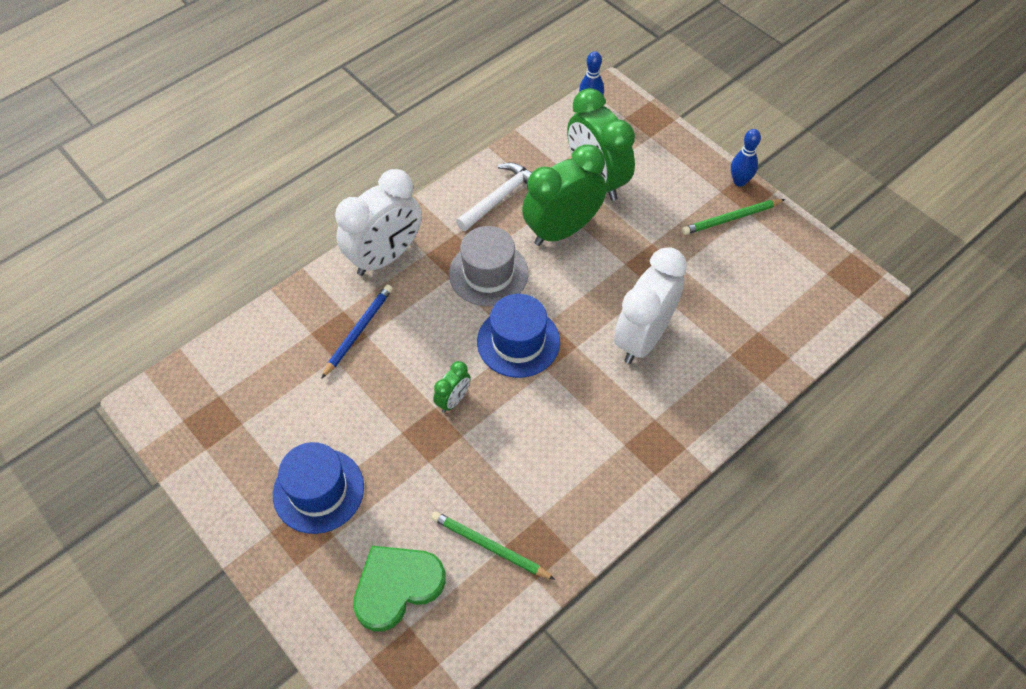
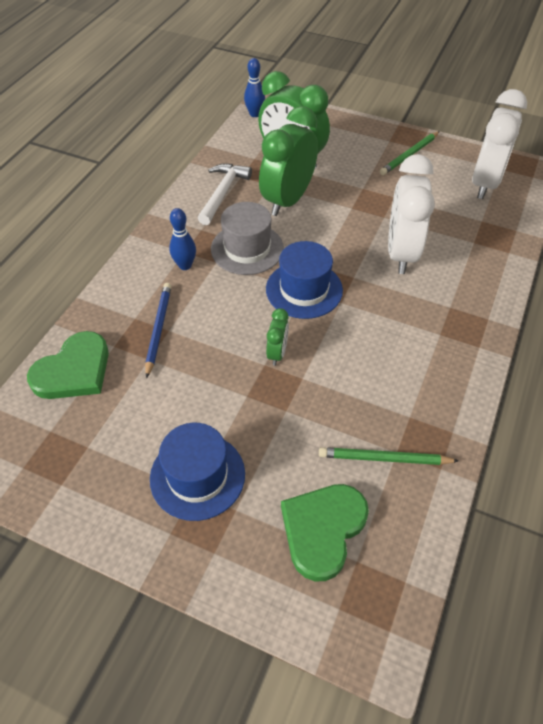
camera: 25 degrees left, 5 degrees down
(265, 344) = (74, 370): none -> green heart
(385, 257) = (149, 265): white clock -> white clock (485, 183)
(739, 181) = (398, 131): blue bowling pin -> blue bowling pin (185, 265)

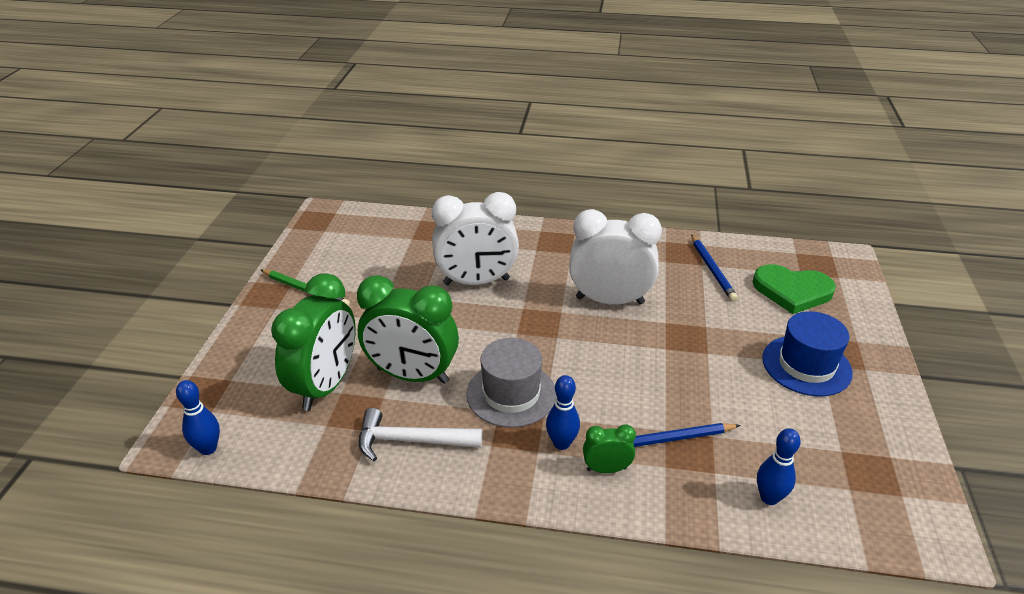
camera: 105 degrees left, 15 degrees down
(74, 370) = (769, 497): green heart -> blue bowling pin
(277, 353) = (647, 342): green clock -> green clock (606, 469)
(304, 289) = (556, 338): blue hat -> none
(384, 458) = (712, 269): green pencil -> blue pencil
(485, 183) = (351, 239): white clock -> white clock (609, 300)

